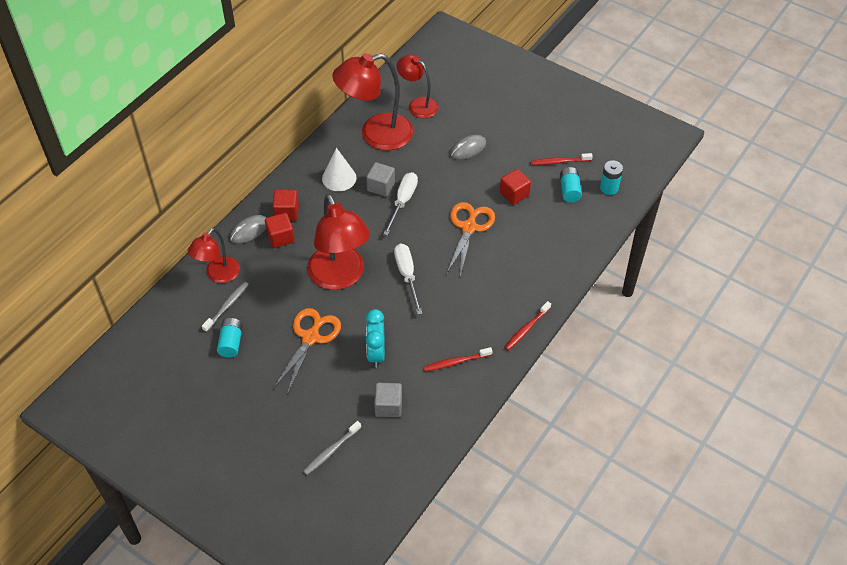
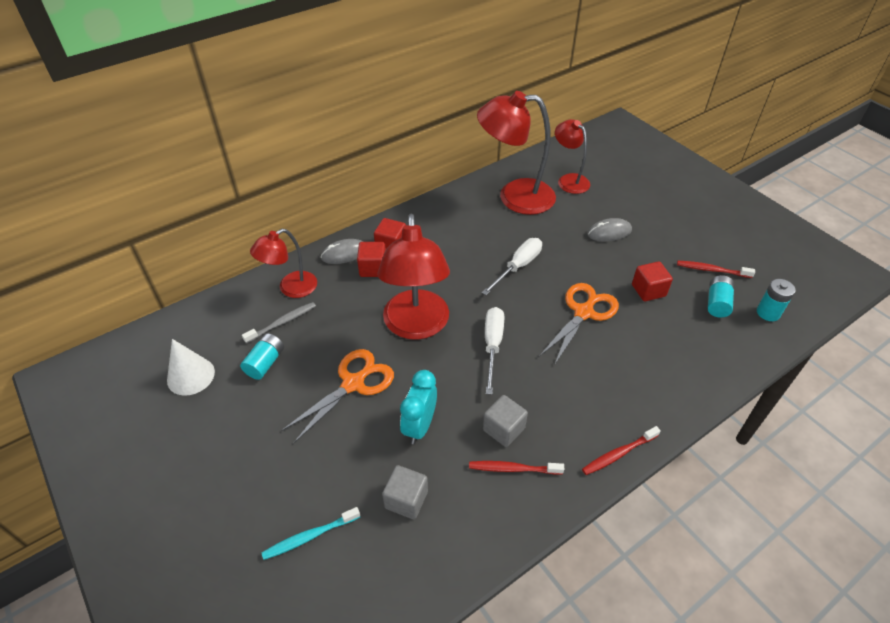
camera: 20 degrees right, 5 degrees down
(331, 451) = (309, 536): grey toothbrush -> turquoise toothbrush
(339, 178) = (459, 227): white cone -> white cone (191, 376)
(381, 186) = (500, 246): grey cube -> grey cube (503, 429)

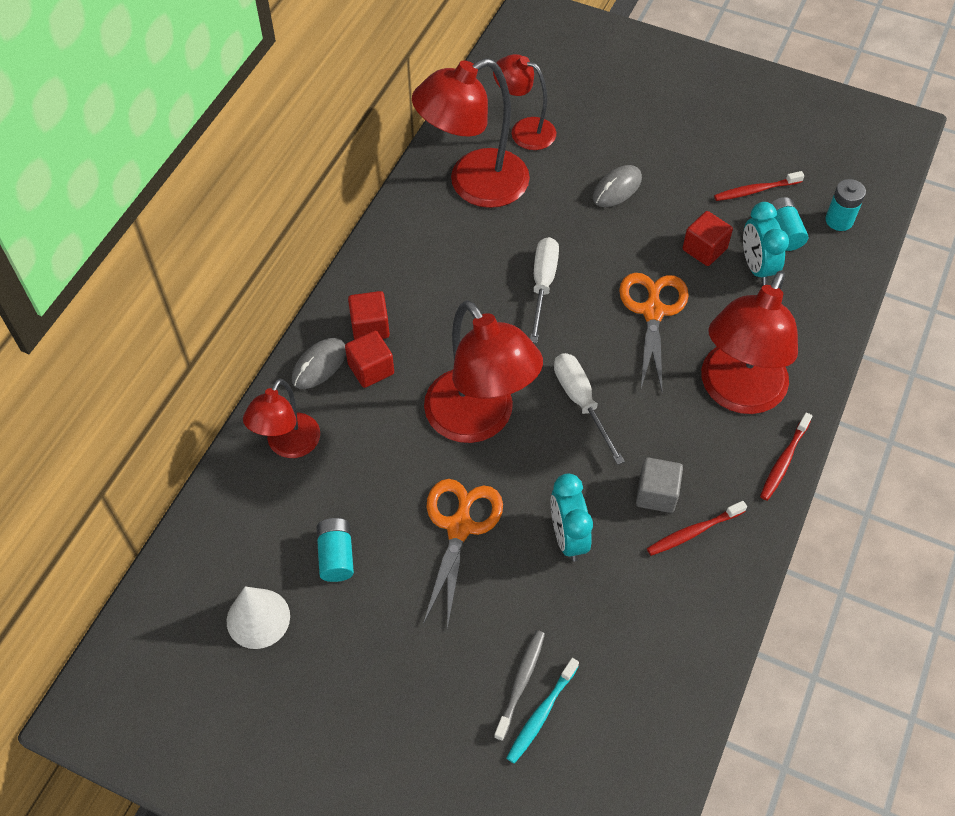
camera: 30 degrees left, 10 degrees up
(282, 322) = (315, 495): grey toothbrush -> grey toothbrush (521, 682)
(406, 500) = (610, 623): grey cube -> none
(612, 390) = (737, 393): none -> red lamp
(681, 317) = (756, 267): none -> turquoise clock

